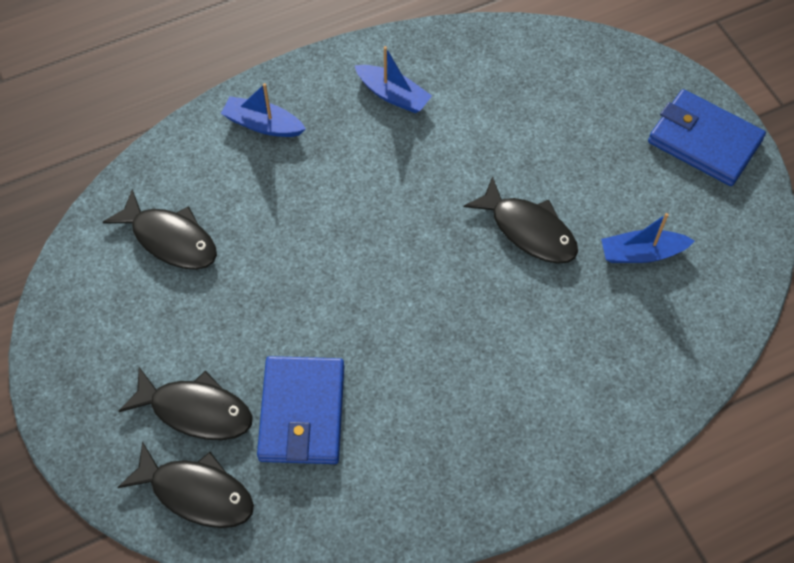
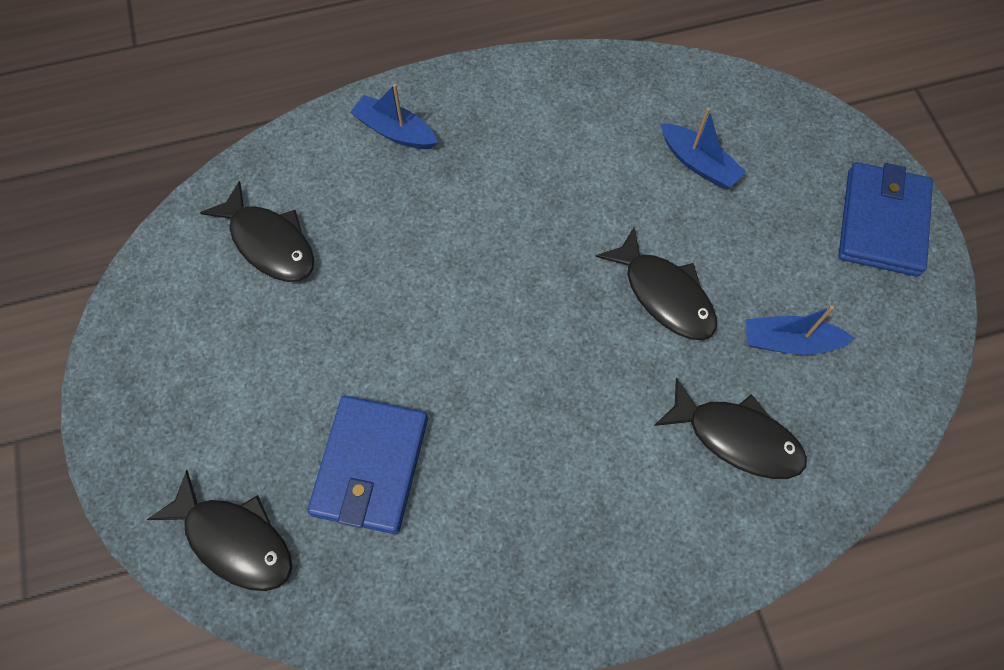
camera: 10 degrees right, 5 degrees up
(196, 410) = (254, 443): black fish -> black fish (737, 437)
(393, 95) = (541, 119): blue boat -> blue boat (698, 163)
(704, 141) = (882, 222): blue wallet -> blue wallet turned 60 degrees clockwise

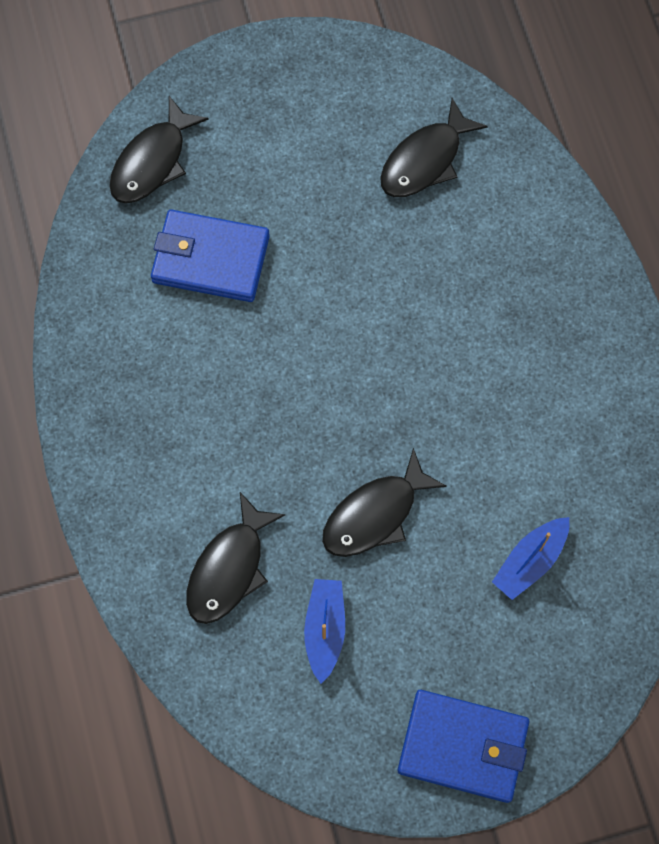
camera: 90 degrees right, 5 degrees up
(395, 131) = (556, 262): blue boat -> none

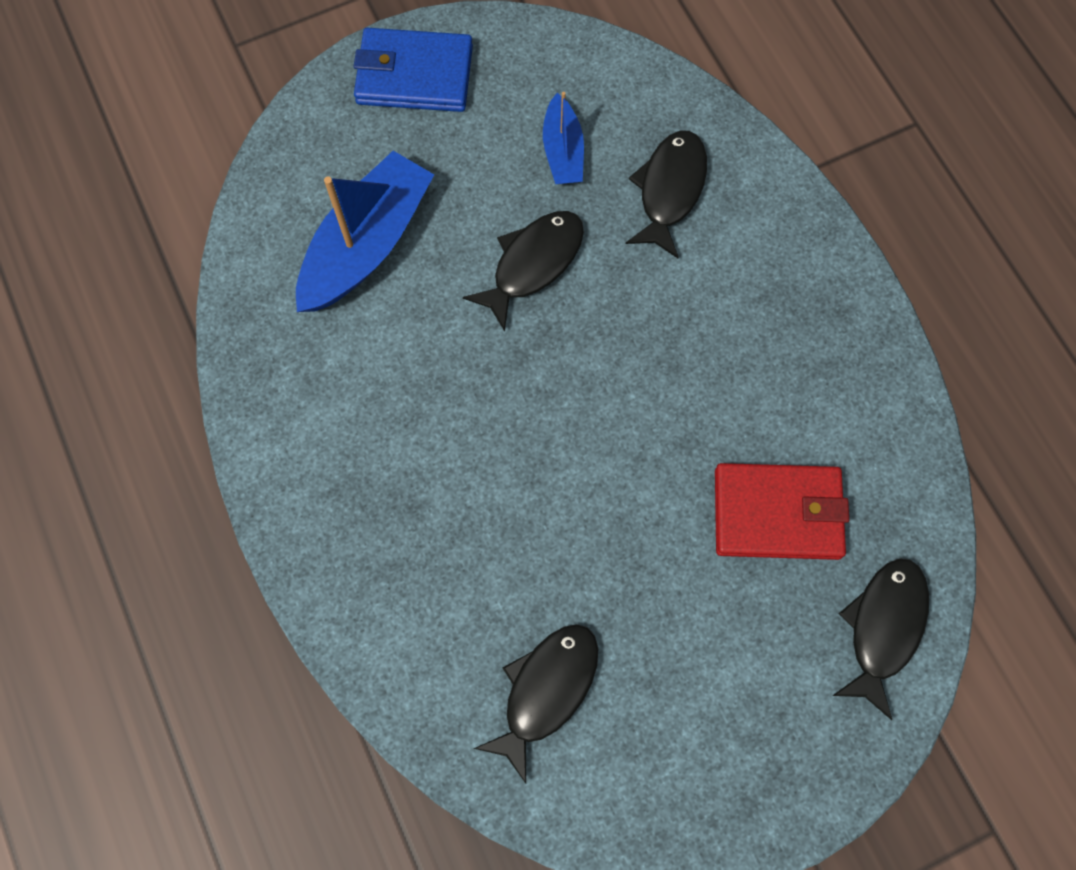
camera: 170 degrees right, 0 degrees up
(211, 259) = (777, 513): blue wallet -> red wallet
(530, 561) = (367, 245): blue boat -> blue boat, size x1.82

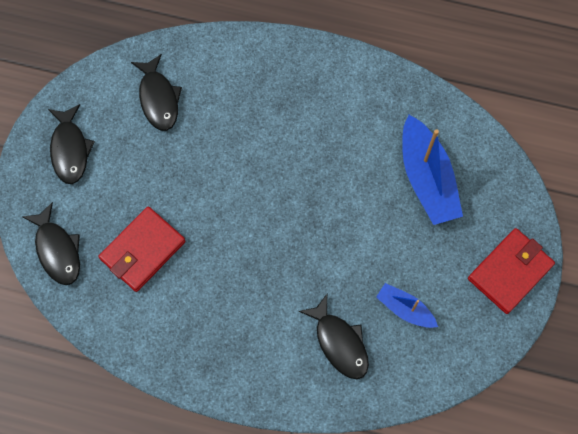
camera: 130 degrees right, 0 degrees up
(414, 75) = (510, 272): blue wallet -> red wallet
(533, 264) = (354, 244): black fish -> black fish (70, 150)

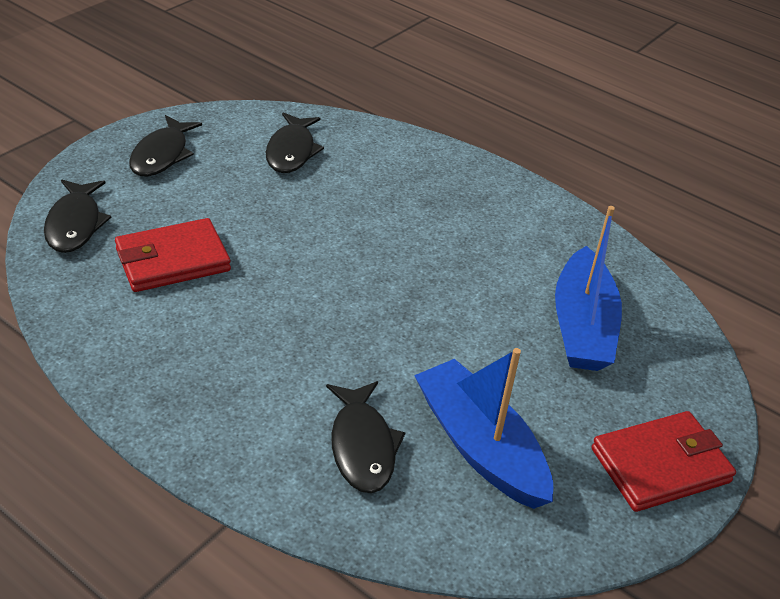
camera: 20 degrees right, 30 degrees down
(405, 309) = (480, 446): blue boat -> blue boat, size x1.82

